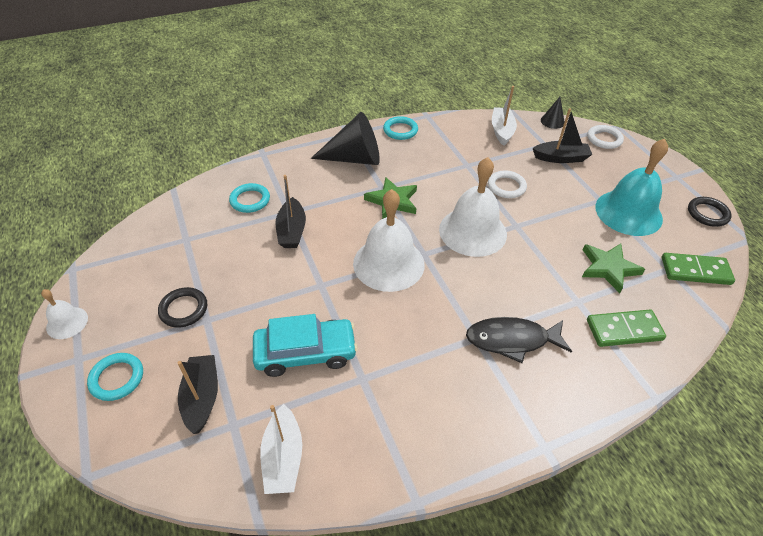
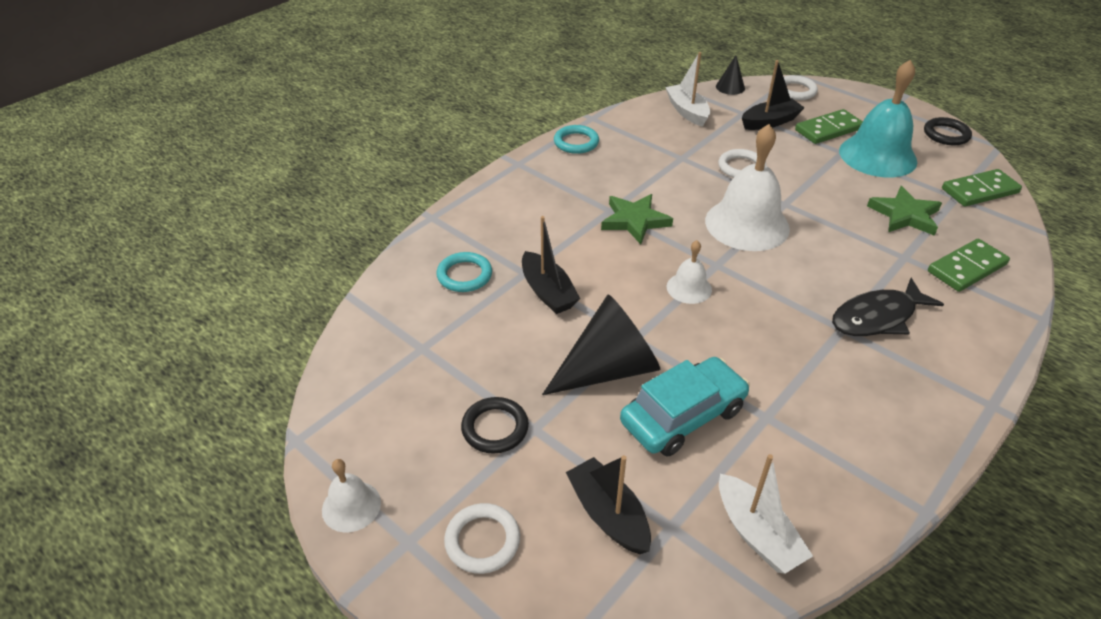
camera: 25 degrees left, 5 degrees down
(117, 378) = (482, 541): turquoise ring -> white ring
(354, 158) = (550, 188): black cone -> black cone (608, 369)
(388, 263) = (689, 288): white bell -> white bell, size x0.49
(604, 178) = (828, 129): none -> green domino

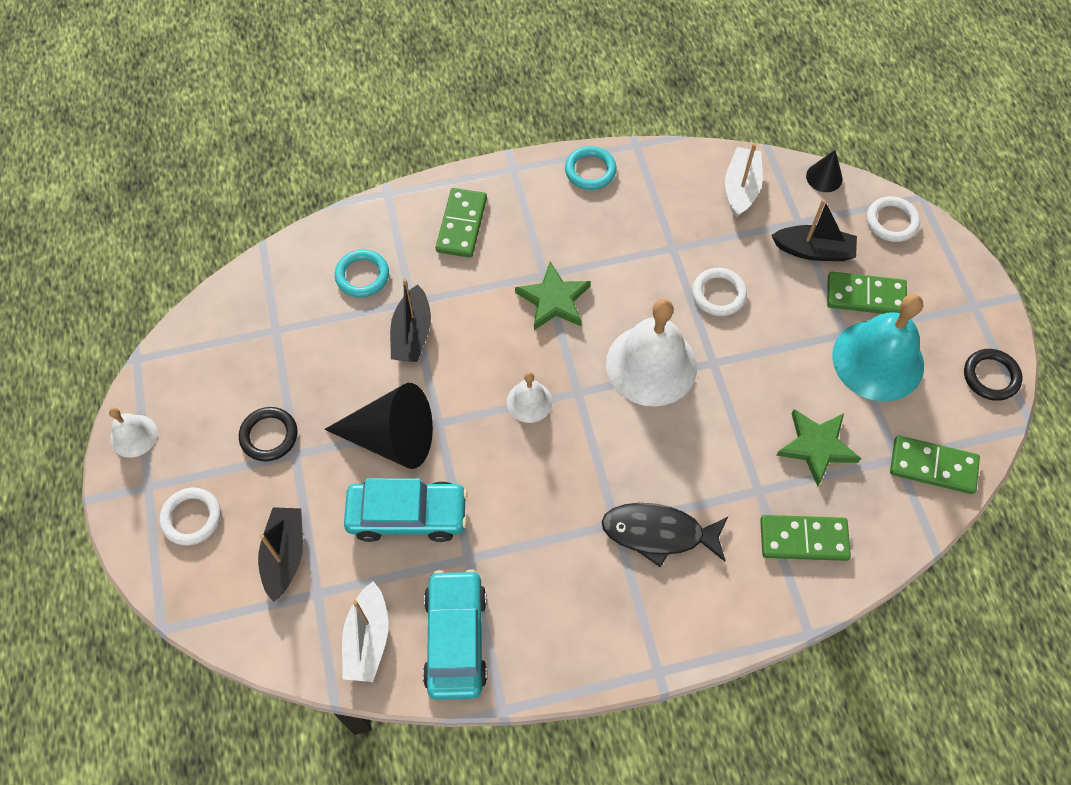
camera: 35 degrees right, 20 degrees up
(514, 209) = (462, 225): none -> green domino
(827, 482) = (456, 638): none -> turquoise car

